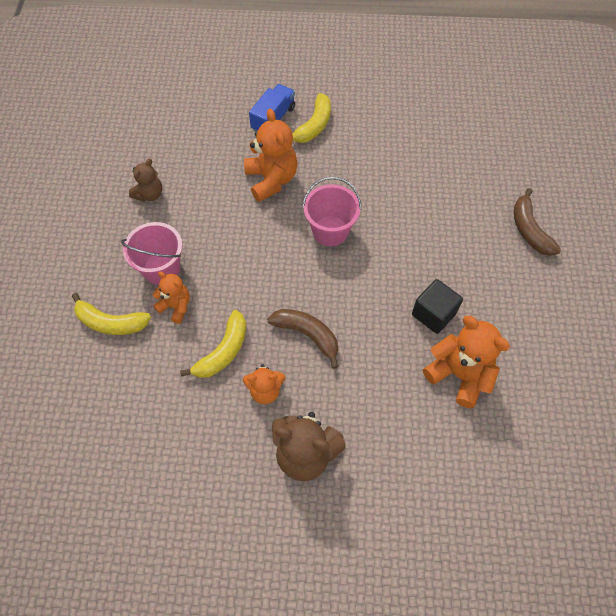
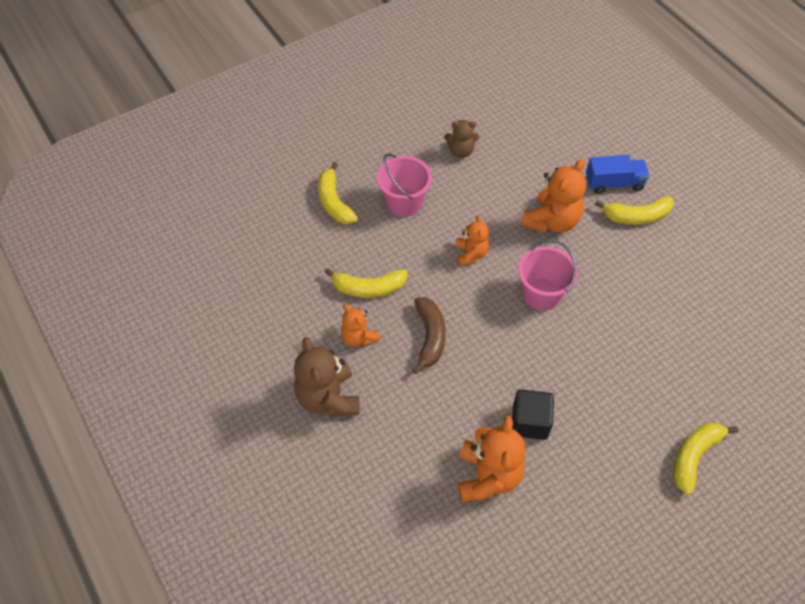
camera: 55 degrees right, 5 degrees down
(176, 306) = (380, 233): orange teddy bear -> orange teddy bear (471, 254)
(529, 230) = (694, 456): brown banana -> yellow banana

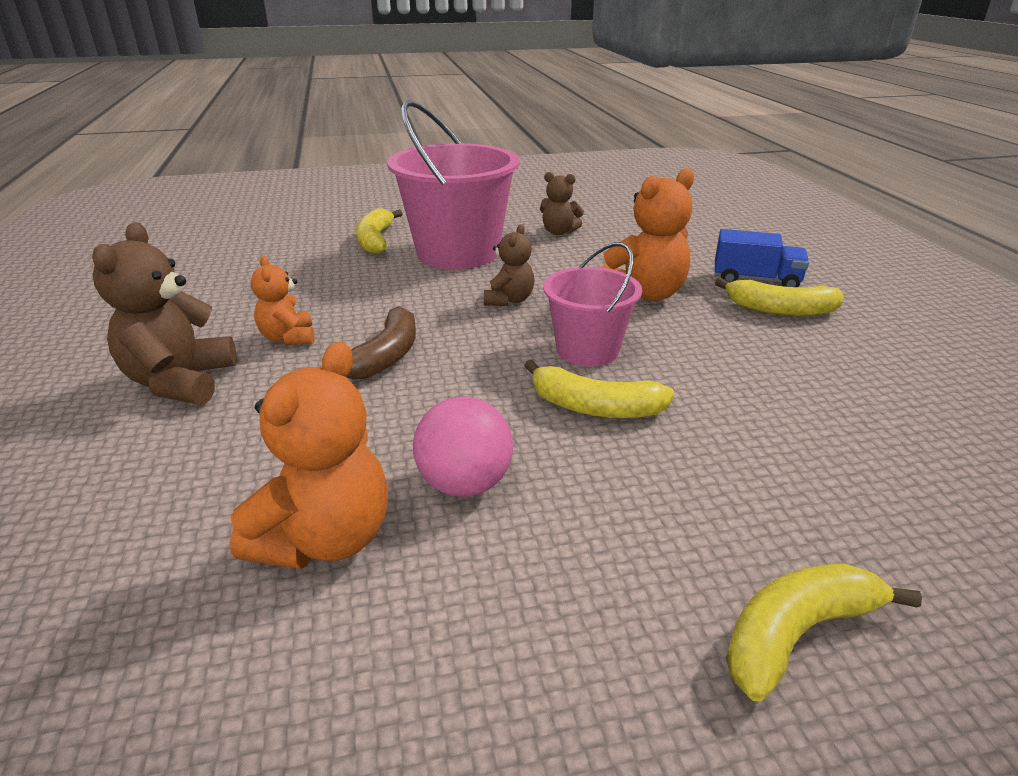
camera: 20 degrees right, 25 degrees down
(368, 288) = (347, 302): yellow banana -> yellow banana (594, 407)
(404, 202) = (457, 252): pink bucket -> pink bucket, size x1.73
(471, 254) = (509, 300): orange teddy bear -> brown teddy bear
(530, 422) = (465, 484): black cube -> pink ball

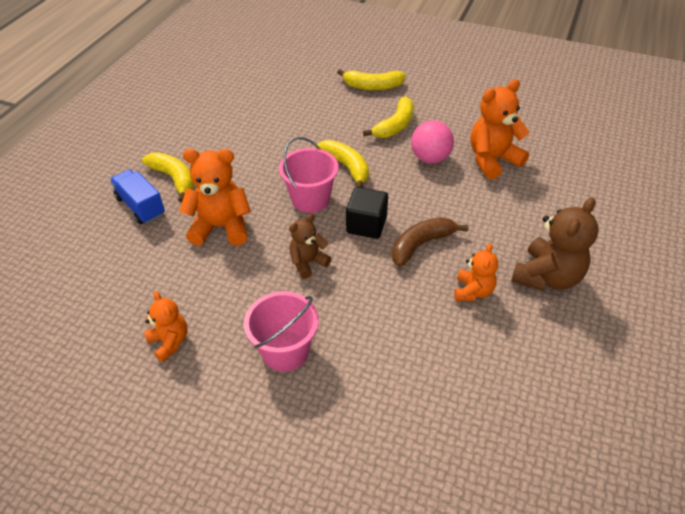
camera: 145 degrees left, 15 degrees up
(375, 240) = (338, 420): yellow banana -> yellow banana (395, 125)
(457, 252) = (285, 351): pink bucket -> pink bucket, size x0.58
(479, 351) = (366, 225): none -> black cube
(559, 232) = (170, 342): brown teddy bear -> orange teddy bear

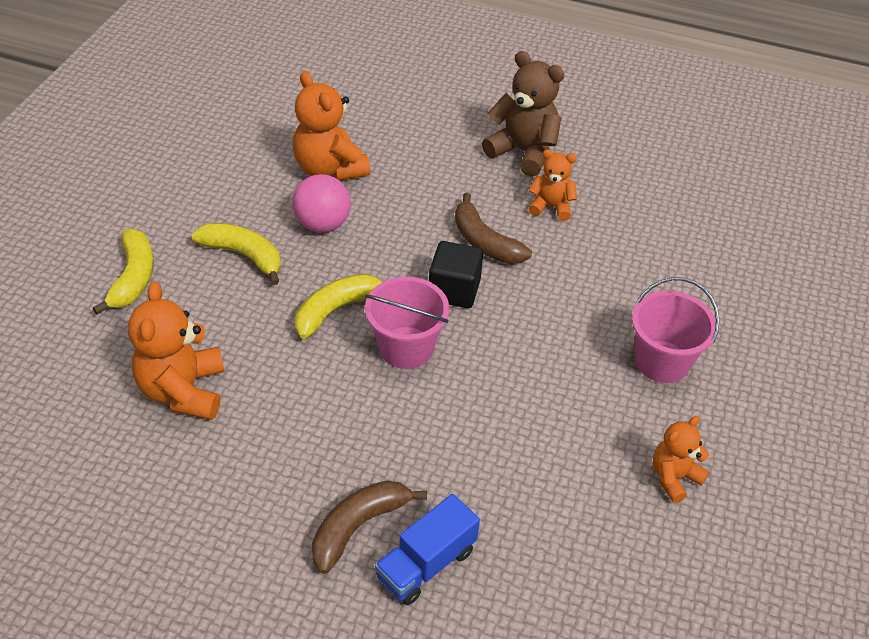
camera: 95 degrees left, 0 degrees up
(174, 179) = (358, 527): yellow banana -> brown banana
(221, 227) = (467, 447): orange teddy bear -> orange teddy bear (183, 391)
(308, 262) = (525, 346): brown teddy bear -> none

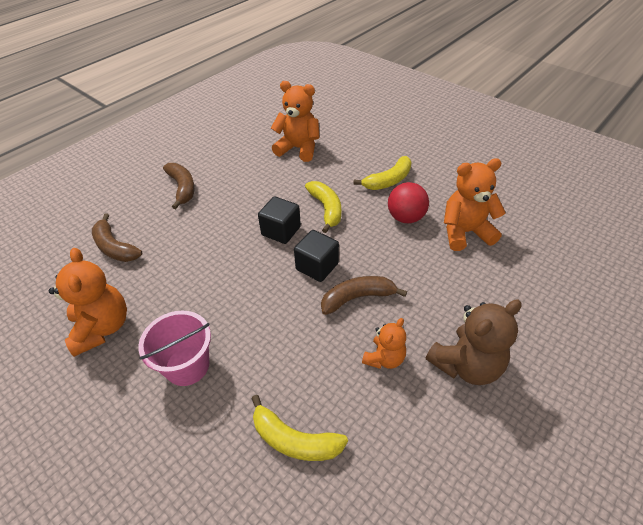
camera: 115 degrees right, 0 degrees up
(133, 278) = (385, 142): yellow banana -> yellow banana (294, 440)
(322, 224) = (405, 218): pink ball -> red ball
(406, 348) = (281, 231): pink bucket -> black cube
(426, 564) = (145, 205): blue truck -> none
(540, 551) = (115, 247): none -> brown banana
(674, 477) = (102, 328): orange teddy bear -> orange teddy bear, size x1.68

